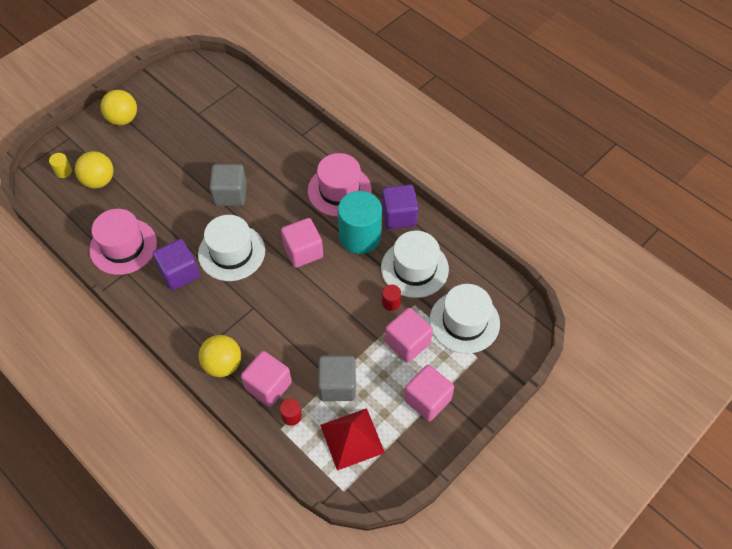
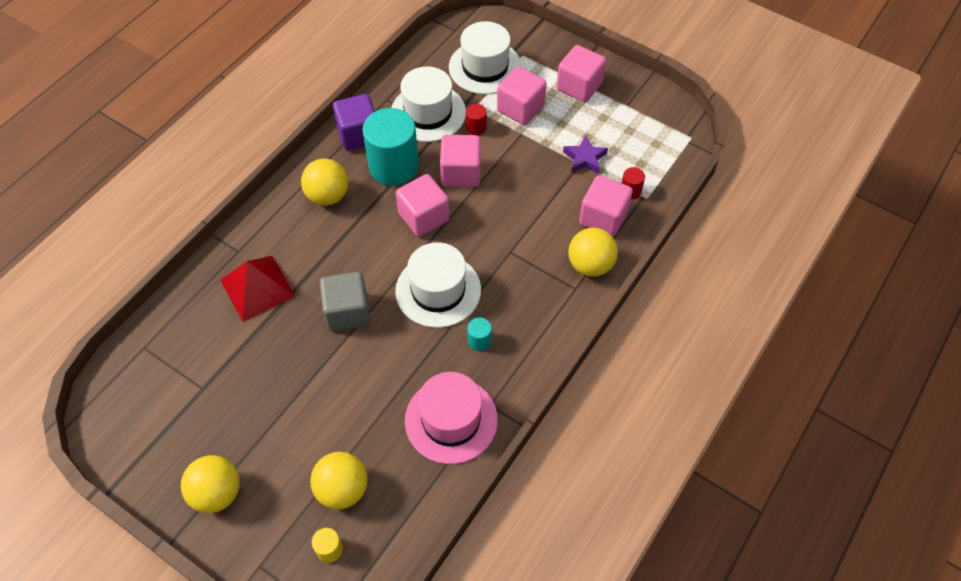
camera: 100 degrees left, 0 degrees up
(179, 273) = (479, 340): purple cube -> turquoise cylinder
(337, 385) = (585, 158): grey cube -> purple star
(339, 190) = (328, 196): pink hat -> yellow ball
(342, 284) = (461, 173): none -> pink cube
(352, 438) = (637, 138): red pyramid -> red pyramid (257, 288)

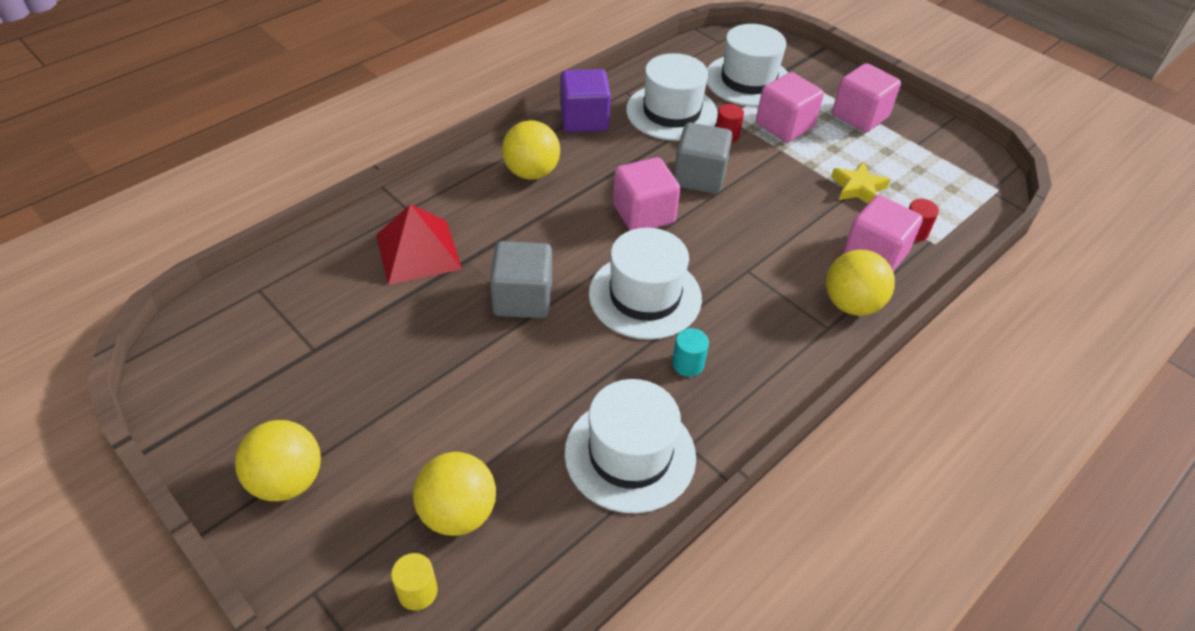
camera: 10 degrees right, 10 degrees down
(393, 166) = (618, 157): turquoise cylinder -> none
(451, 420) = (630, 454): pink hat -> white hat
(461, 173) = (699, 177): pink cube -> grey cube
(585, 158) = (858, 188): purple star -> yellow star

